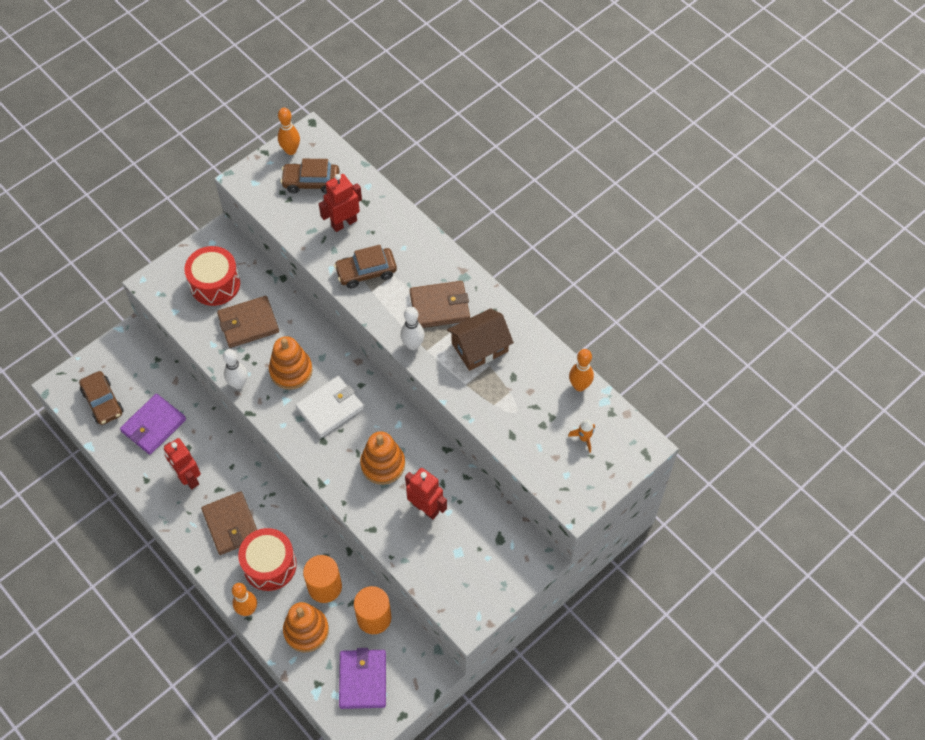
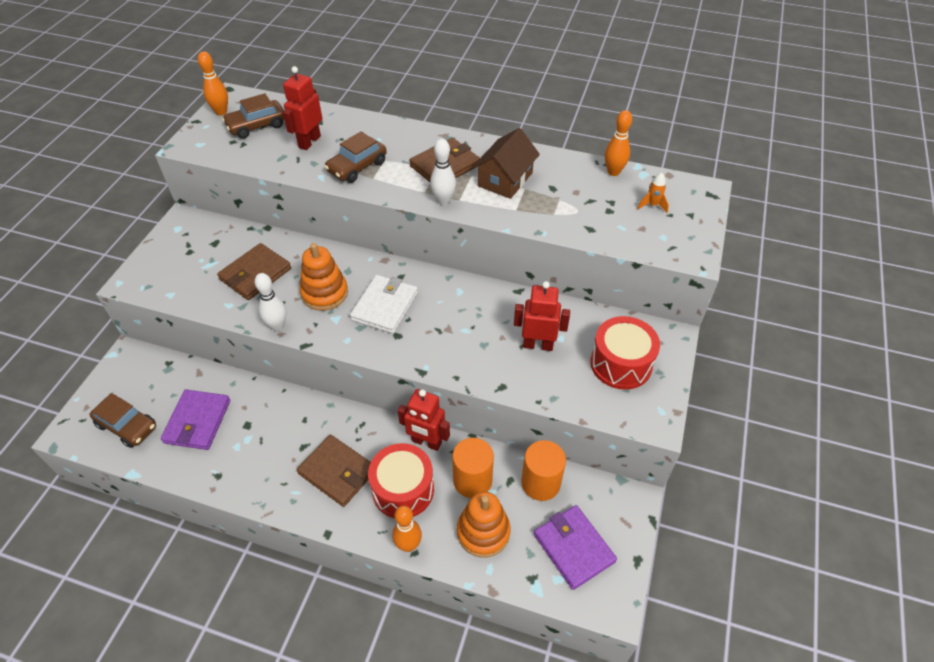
camera: 30 degrees left, 10 degrees down
(188, 478) = (264, 451): red robot -> red robot (426, 442)
(215, 284) = (200, 257): red drum -> red drum (621, 364)
(383, 464) = (470, 328): orange stacking toy -> none

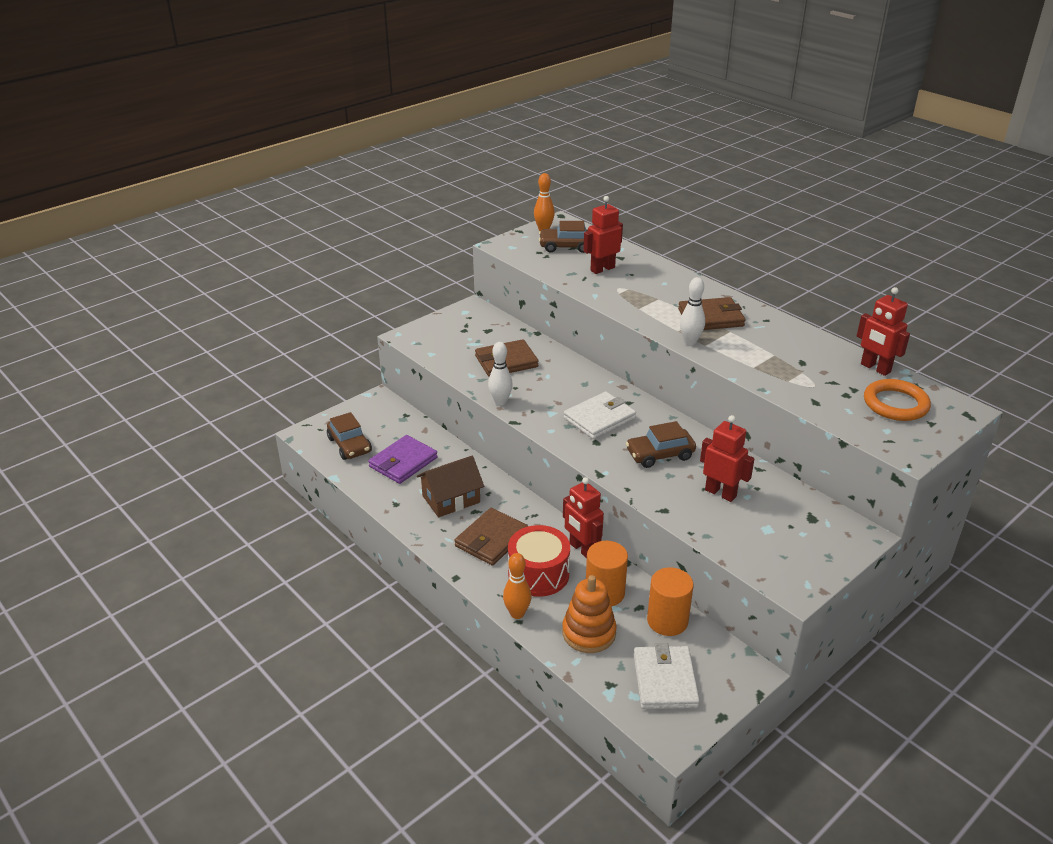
camera: 30 degrees right, 15 degrees down
(324, 293) = (554, 392): orange stacking toy -> none
(337, 472) = (491, 539): brown wallet -> brown wallet turned 60 degrees clockwise
(357, 167) = (631, 297): brown car -> brown car (660, 454)
(505, 179) = (760, 343): brown house -> brown house (451, 499)
(573, 548) = (665, 680): purple wallet -> white wallet
(613, 172) = (875, 368): orange bowling pin -> red robot
(621, 364) = (793, 535): red drum -> none
(652, 205) = (895, 404): orange rocket -> orange ring

